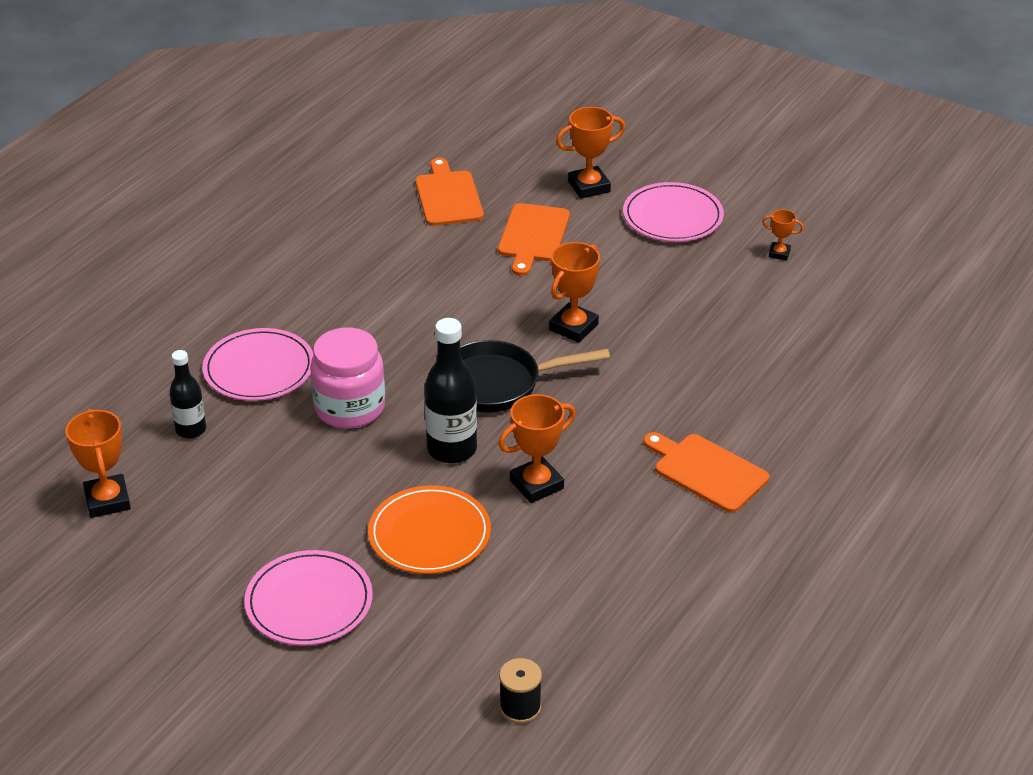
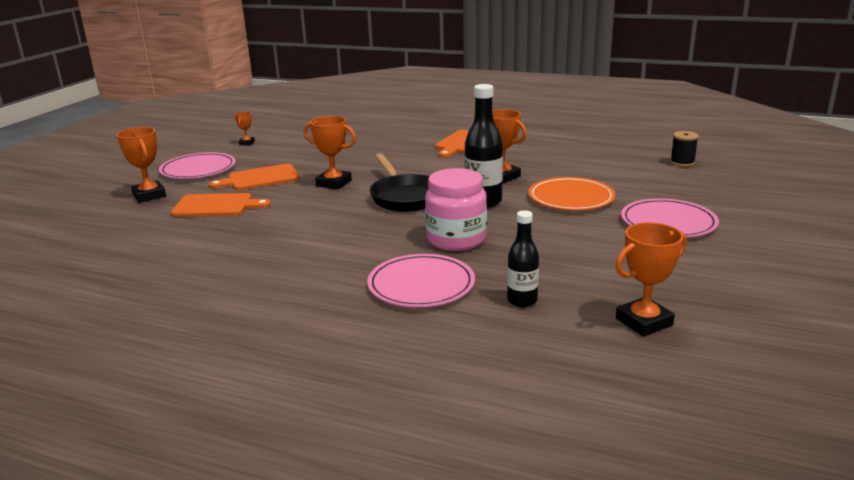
camera: 100 degrees left, 15 degrees down
(448, 196) = (146, 243): orange cutting board -> orange cutting board (260, 178)

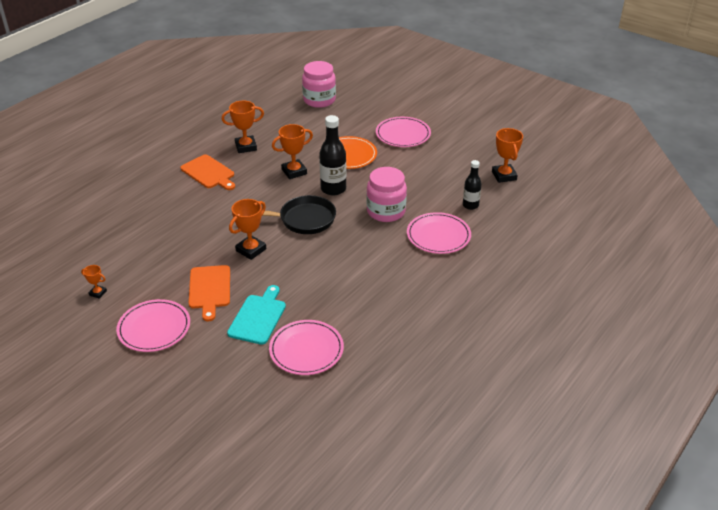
camera: 75 degrees left, 15 degrees up
(149, 195) = (204, 359): orange trophy -> orange trophy (246, 147)
(160, 237) = (306, 349): none -> pink plate
(216, 206) = (258, 317): orange cutting board -> turquoise cutting board
(682, 162) = (319, 100): black spool -> pink jar

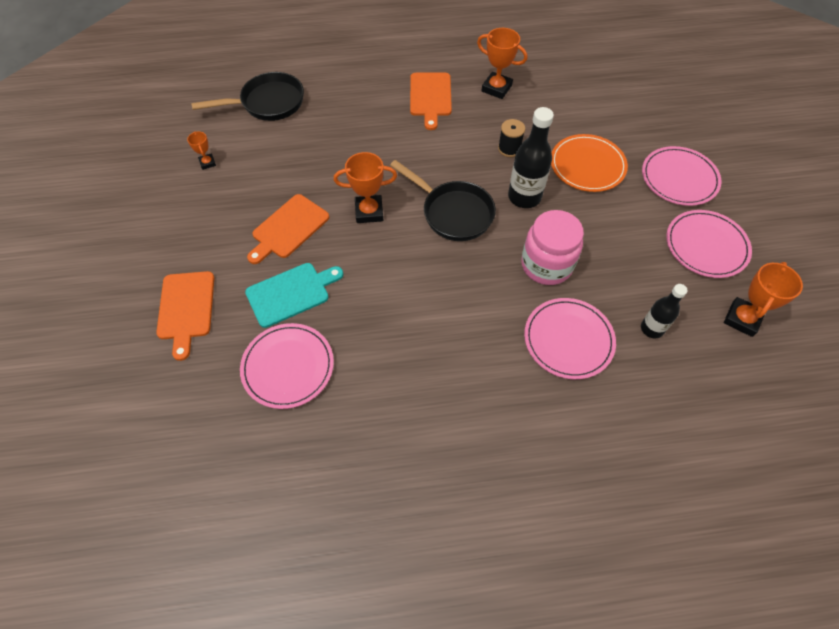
camera: 45 degrees right, 20 degrees up
(95, 237) = (268, 103): none -> black pan
(154, 328) = (205, 233): pink plate -> pink plate (706, 246)
(199, 370) = (186, 309): none -> orange cutting board
(294, 171) = (509, 149): orange trophy -> black spool
(319, 100) = (633, 76): pink jar -> none

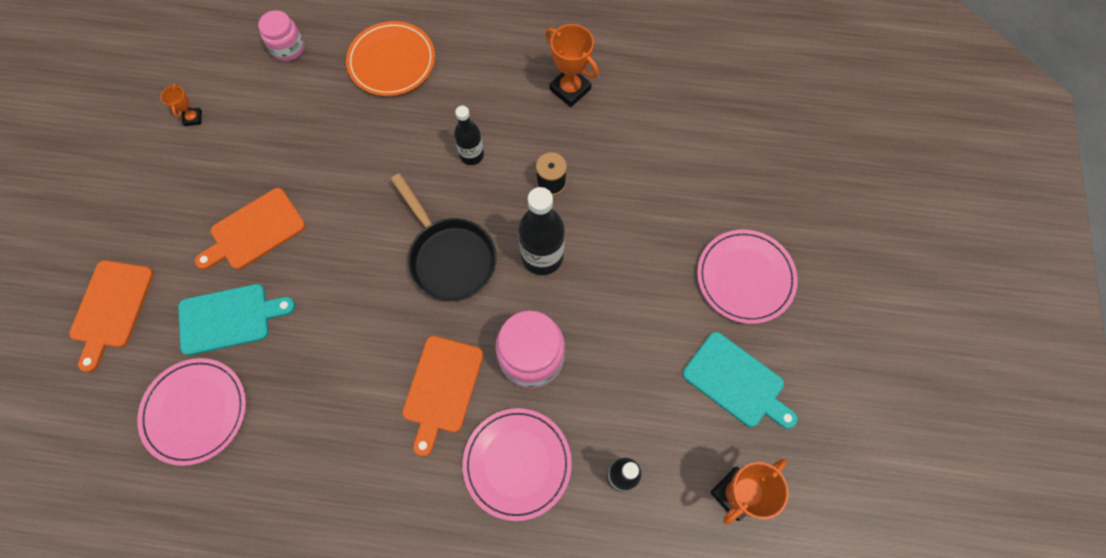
camera: 15 degrees right, 10 degrees up
(268, 103) = (288, 48): black pan -> pink jar
(369, 212) = (352, 231): orange trophy -> none
(430, 97) = (484, 83): orange cutting board -> orange cutting board (442, 388)
(441, 143) = (471, 155): none -> black bottle
(587, 165) = (638, 230): orange plate -> orange plate (391, 61)
(706, 246) = (736, 382): pink plate -> turquoise cutting board

